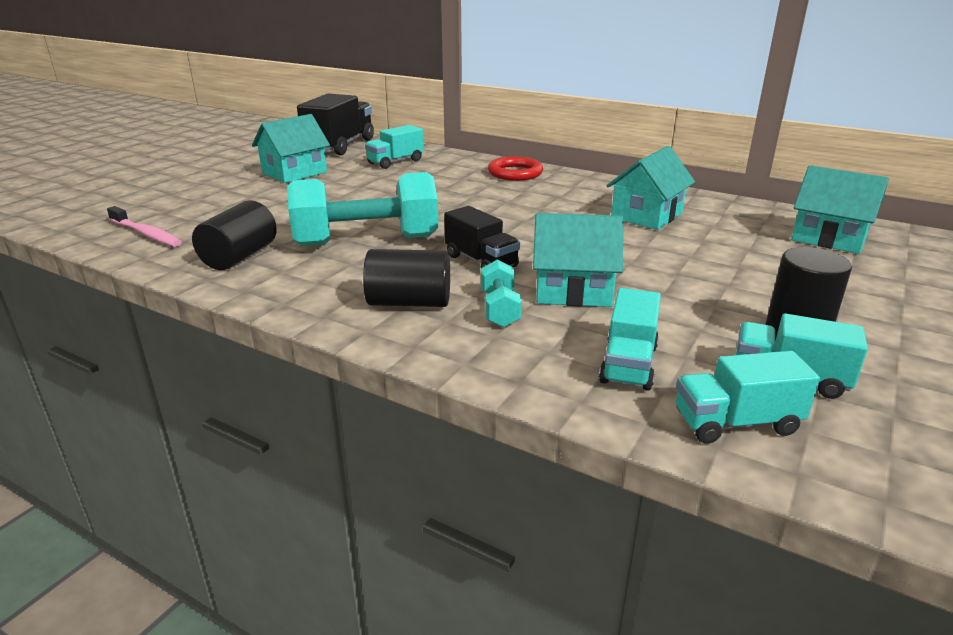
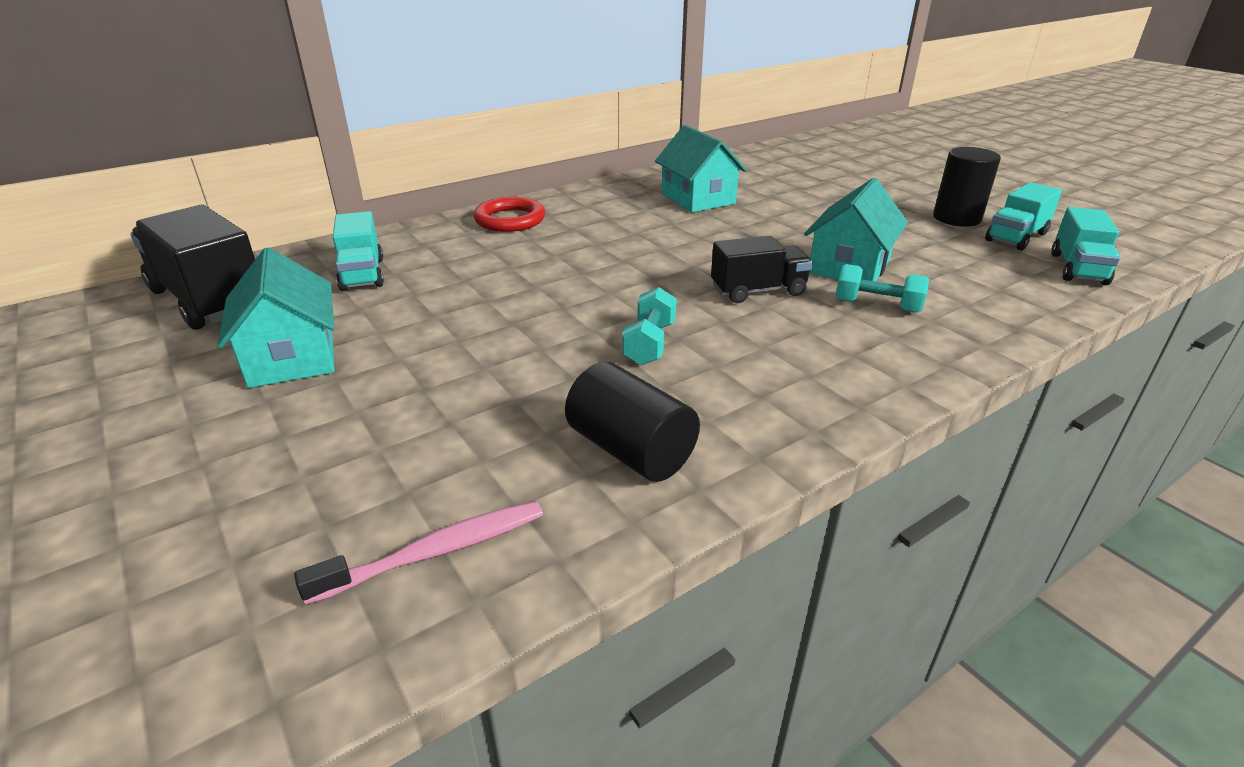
camera: 65 degrees left, 5 degrees up
(366, 241) = (649, 343): turquoise dumbbell -> turquoise dumbbell, size x0.47
(409, 302) = (844, 348): black cylinder -> none
(628, 364) = (992, 279): turquoise truck -> none
(829, 238) = (794, 161): turquoise house -> none

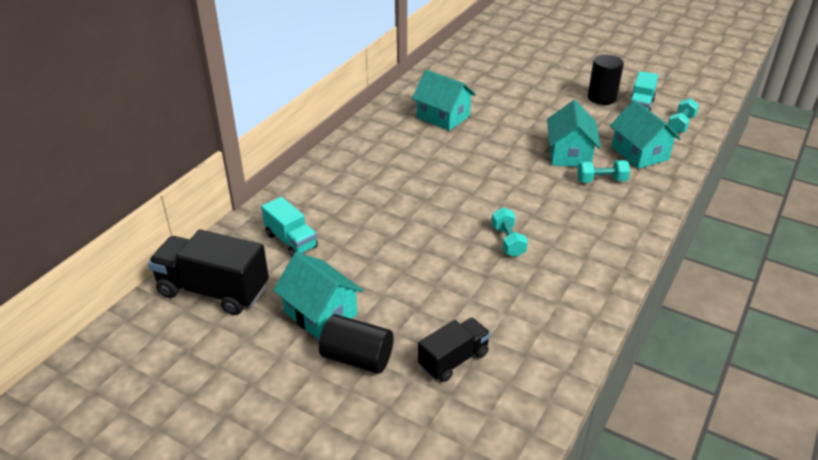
camera: 25 degrees left, 5 degrees up
(435, 552) = (512, 388): pink toothbrush -> none
(510, 220) = (339, 167): red ring -> none
(630, 450) = (551, 308): black cylinder -> black cylinder (357, 358)
(758, 291) = (535, 187): black truck -> black truck (453, 360)
(974, 288) = (640, 153): none -> turquoise house
(1077, 269) = (680, 124): turquoise truck -> turquoise dumbbell

